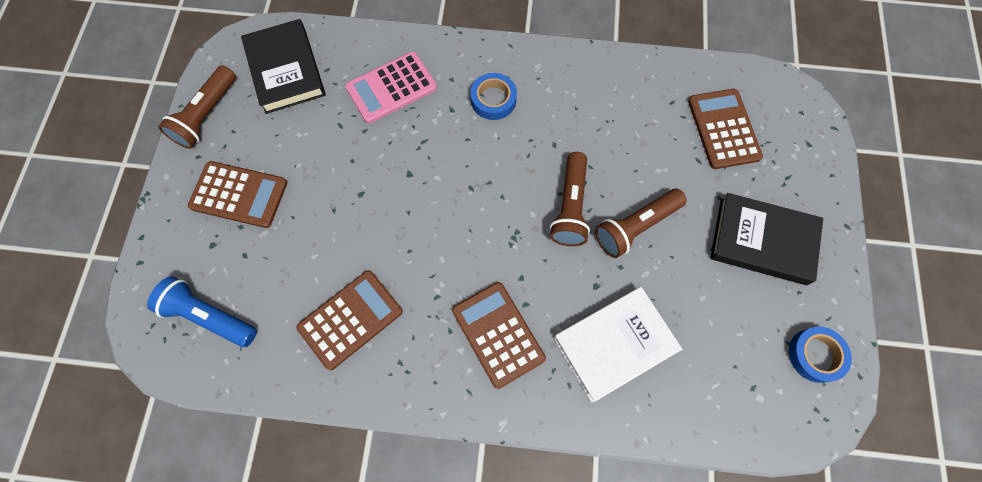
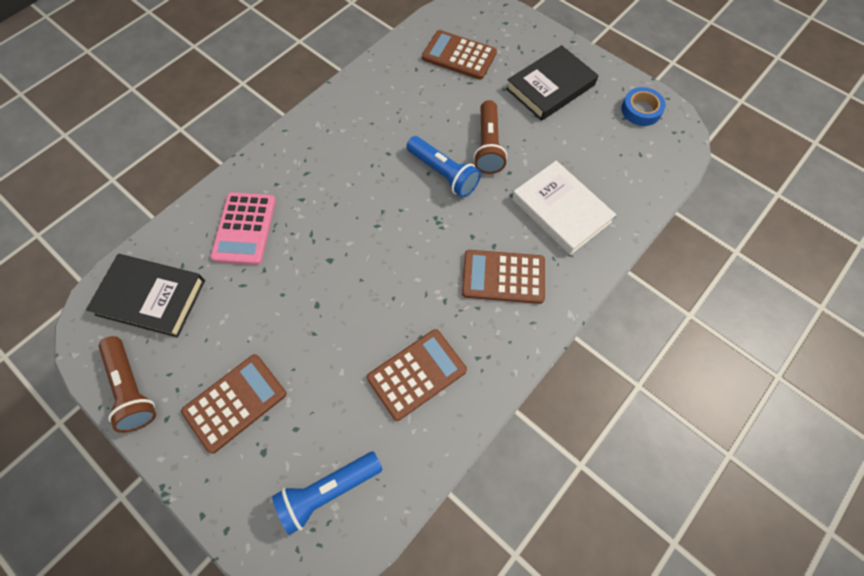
camera: 55 degrees left, 5 degrees down
(350, 319) = (417, 374): brown calculator -> brown calculator turned 60 degrees clockwise
(493, 99) = (319, 168): blue tape -> none
(570, 207) = (443, 173): brown flashlight -> blue flashlight
(614, 344) = (561, 210): white book -> white book turned 45 degrees counterclockwise

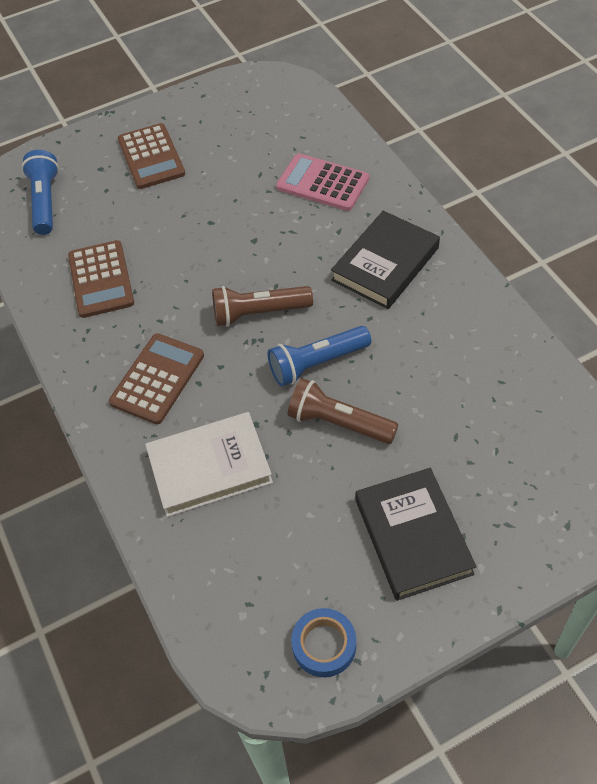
camera: 115 degrees right, 10 degrees down
(132, 388) = (200, 100): brown flashlight -> brown flashlight (259, 313)
(151, 297) = (279, 115): black book -> black book (385, 264)
(459, 56) = (511, 439): brown calculator -> none

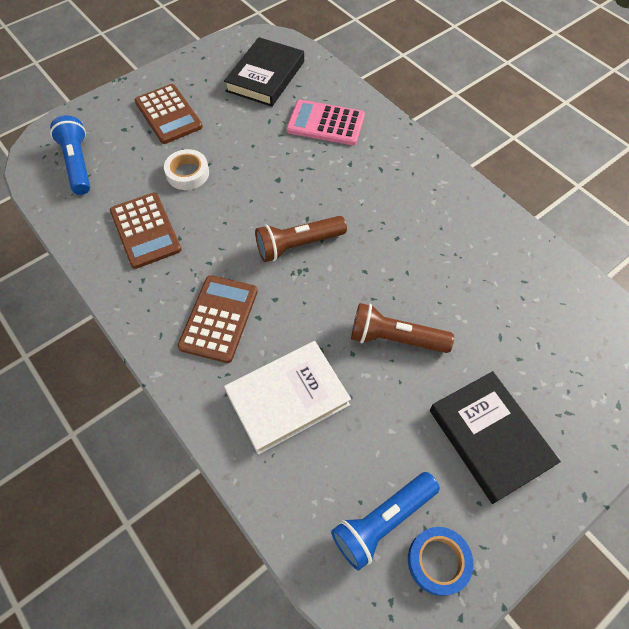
camera: 15 degrees left, 5 degrees up
(158, 223) = (187, 173): none -> white tape
(317, 363) = (361, 285): blue flashlight -> blue flashlight (383, 521)
(385, 264) = (397, 188): black book -> black book (265, 76)

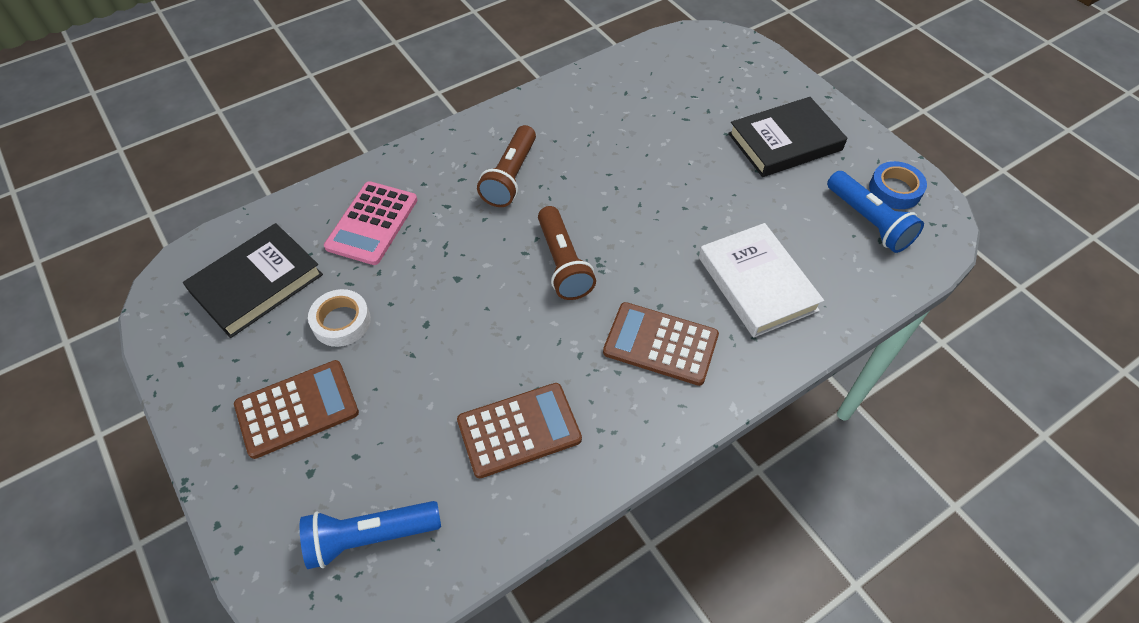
camera: 85 degrees left, 5 degrees down
(187, 173) = (425, 380): white tape -> white tape (341, 322)
(265, 76) = (257, 284): black book -> black book turned 75 degrees counterclockwise
(395, 338) = (687, 192): brown flashlight -> brown flashlight (510, 176)

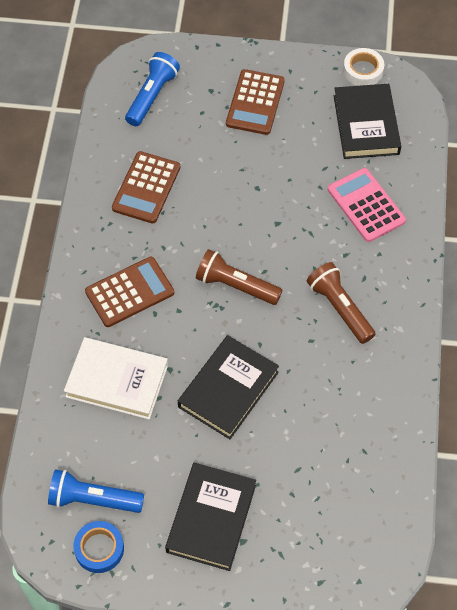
camera: 130 degrees right, 5 degrees up
(341, 322) = (297, 150): white tape -> white tape (363, 70)
(671, 200) = (228, 389): none -> black book

